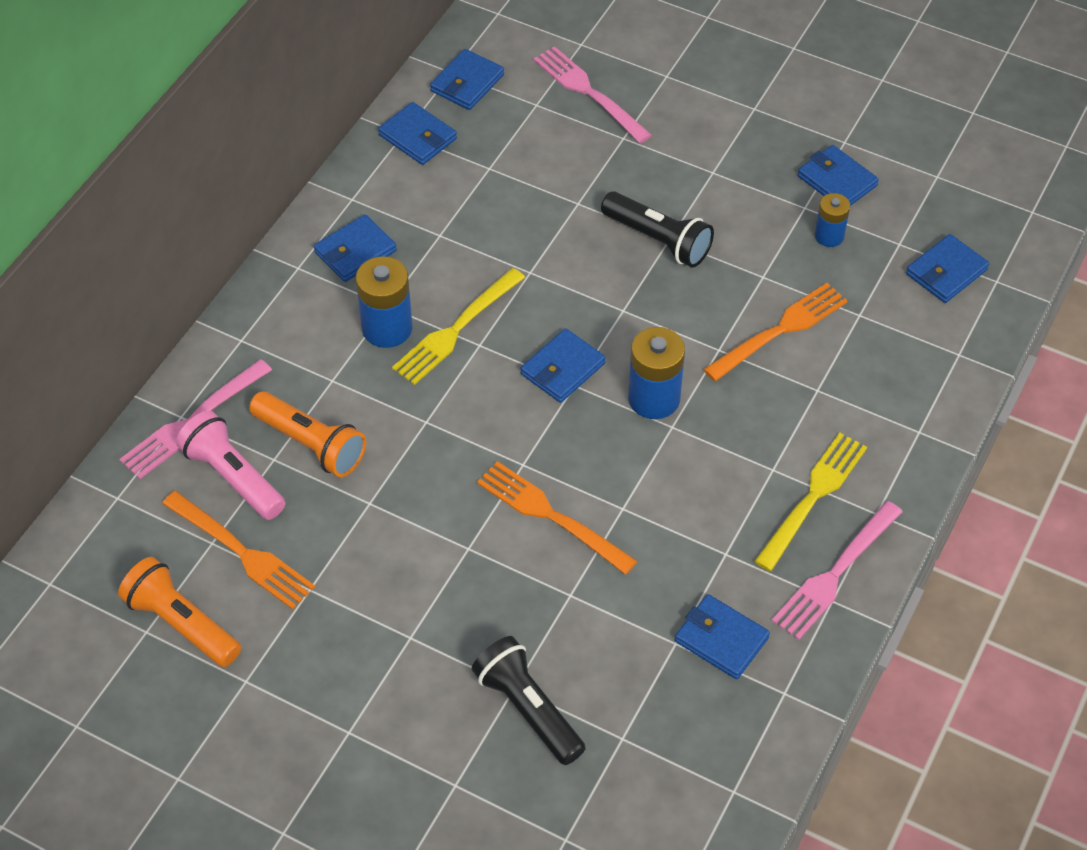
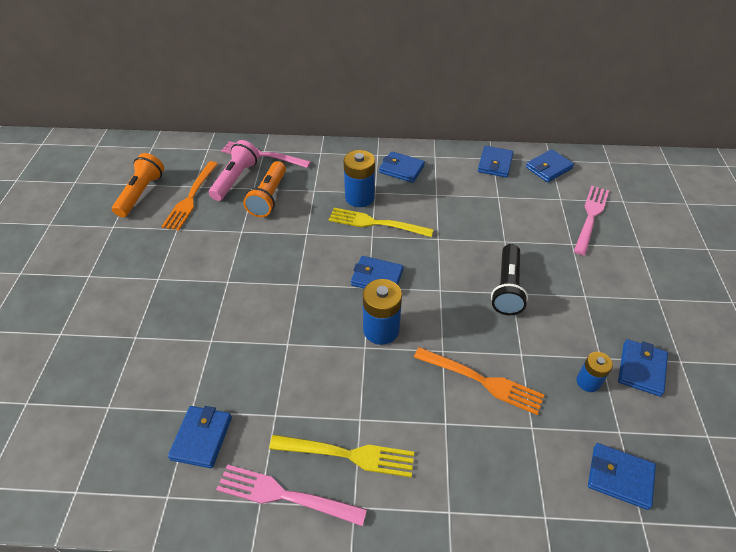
camera: 65 degrees right, 5 degrees down
(467, 83) = (548, 168): blue wallet -> blue wallet turned 45 degrees counterclockwise
(528, 709) = (119, 349): black flashlight -> none
(551, 516) = (265, 310): orange fork -> none

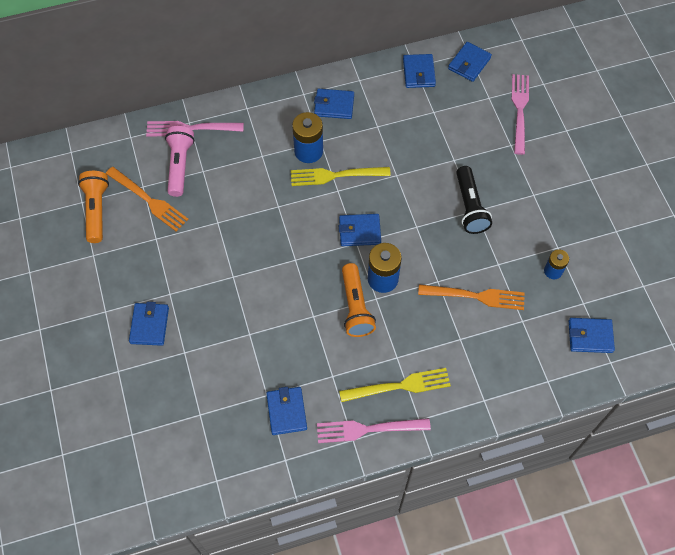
camera: 20 degrees left, 15 degrees up
(191, 197) = (148, 200): orange fork -> orange fork turned 45 degrees counterclockwise
(269, 197) = (223, 177): orange flashlight -> orange flashlight (356, 307)
(641, 369) = (589, 247): blue wallet -> blue wallet (149, 325)

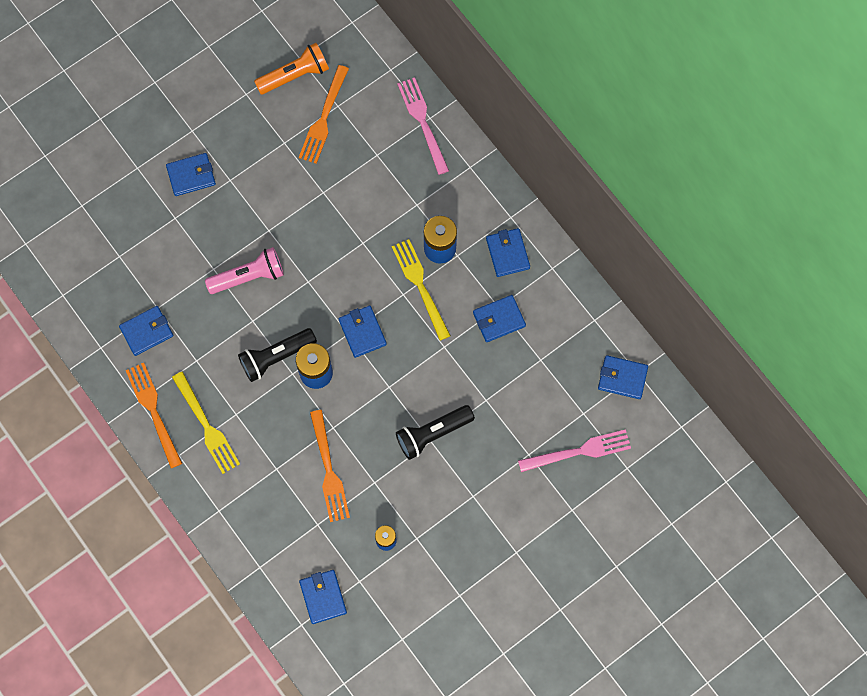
camera: 70 degrees right, 10 degrees up
(179, 165) = (375, 130): pink flashlight -> pink flashlight (249, 276)
(356, 307) = (276, 357): orange flashlight -> black flashlight
(368, 429) = (153, 411): pink fork -> orange fork
(418, 73) = (587, 327): blue wallet -> blue wallet (499, 319)

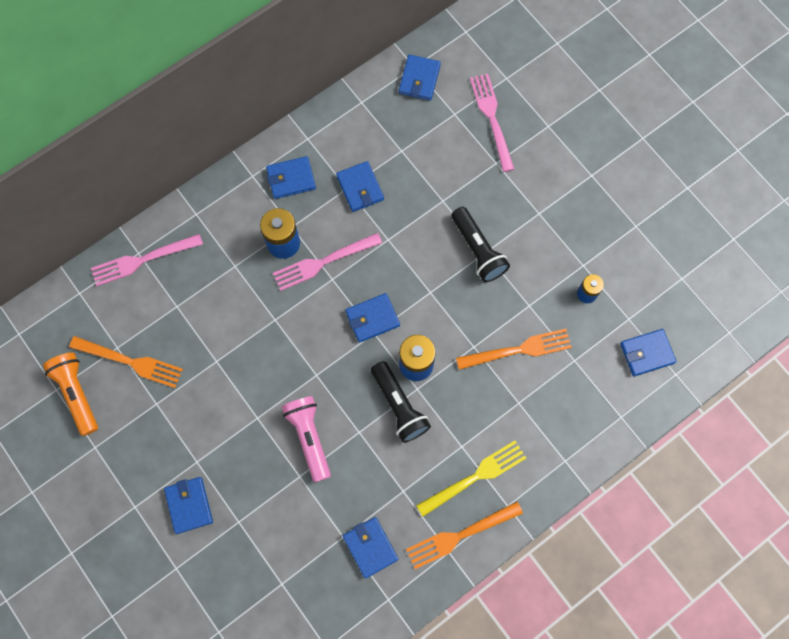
camera: 90 degrees left, 0 degrees up
(420, 286) = (323, 262): yellow fork -> pink fork

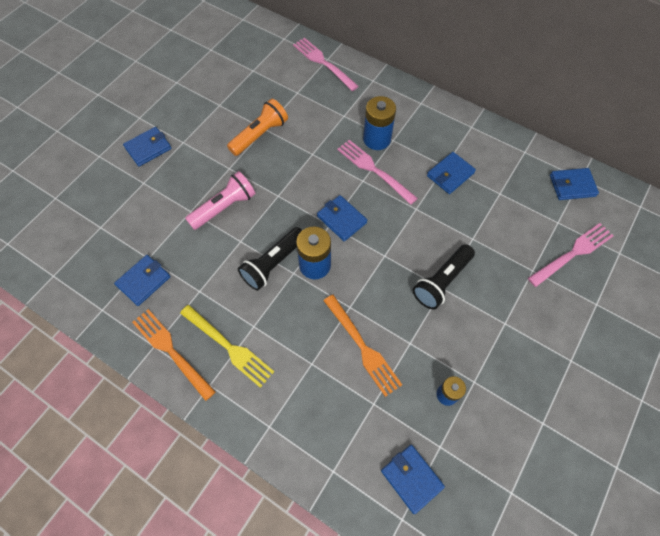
camera: 70 degrees right, 10 degrees down
(76, 394) = (211, 60): orange flashlight -> orange flashlight (260, 135)
(130, 361) = (245, 80): orange fork -> none
(291, 179) = (432, 127): blue wallet -> none

